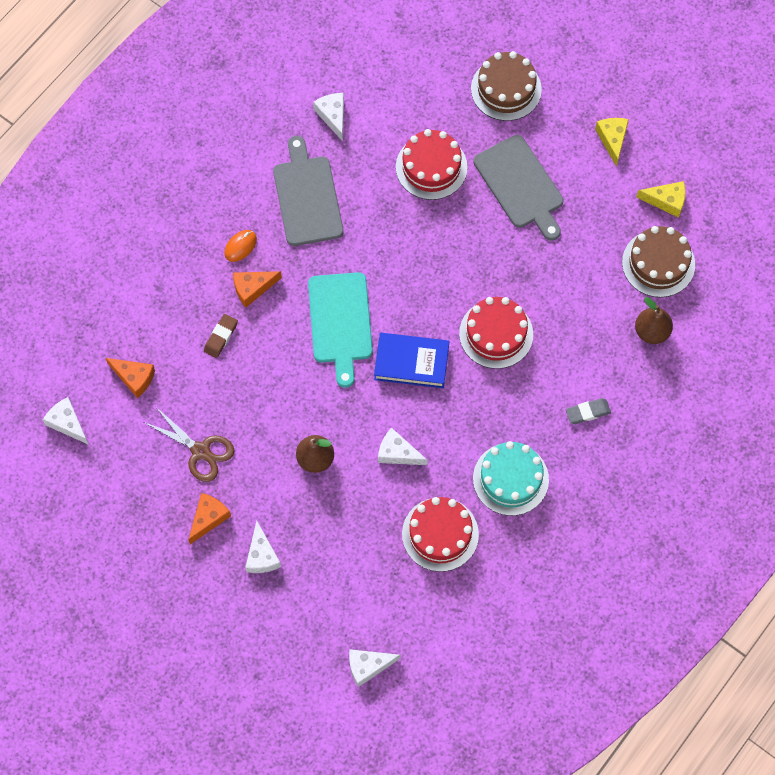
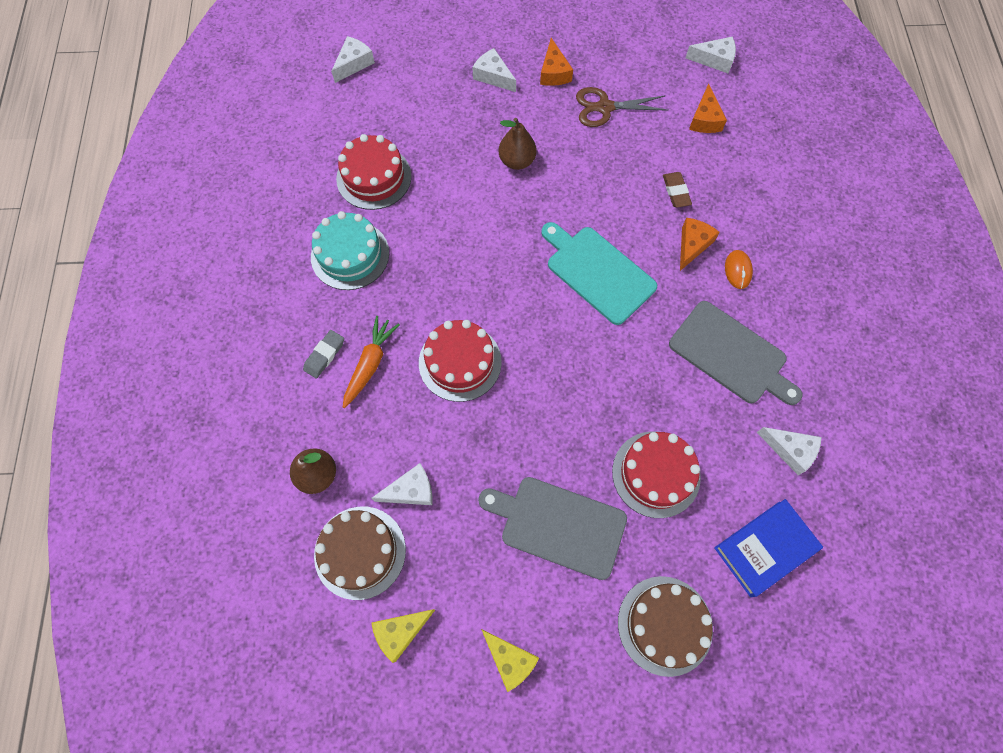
camera: 140 degrees right, 0 degrees up
(134, 378) = (704, 119): orange cheese -> orange cheese turned 75 degrees counterclockwise
(397, 453) = (458, 209): white cheese -> white cheese (411, 490)
(411, 362) = (510, 284): blue book -> blue book (765, 548)
(560, 381) = (370, 364): none -> orange carrot

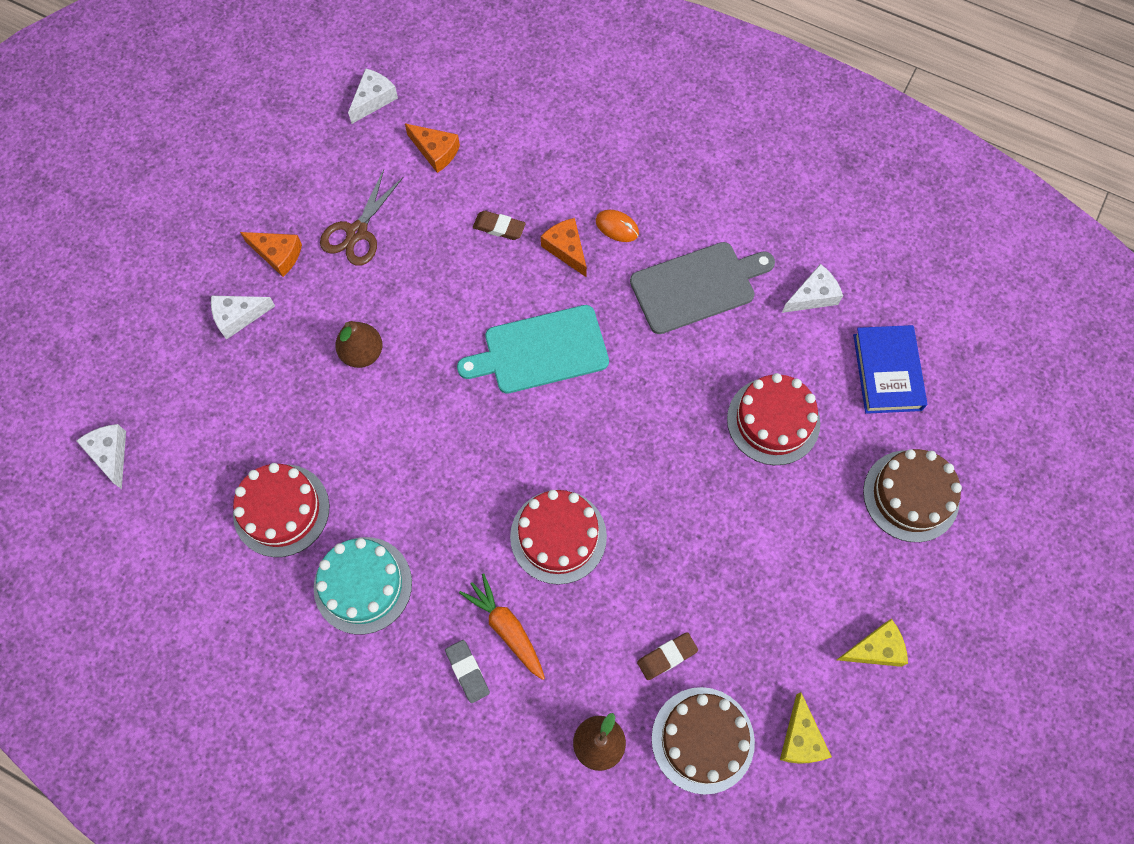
camera: 60 degrees left, 0 degrees up
(411, 490) = (667, 657): white cheese -> brown eraser
(558, 525) = (775, 535): grey cutting board -> none

